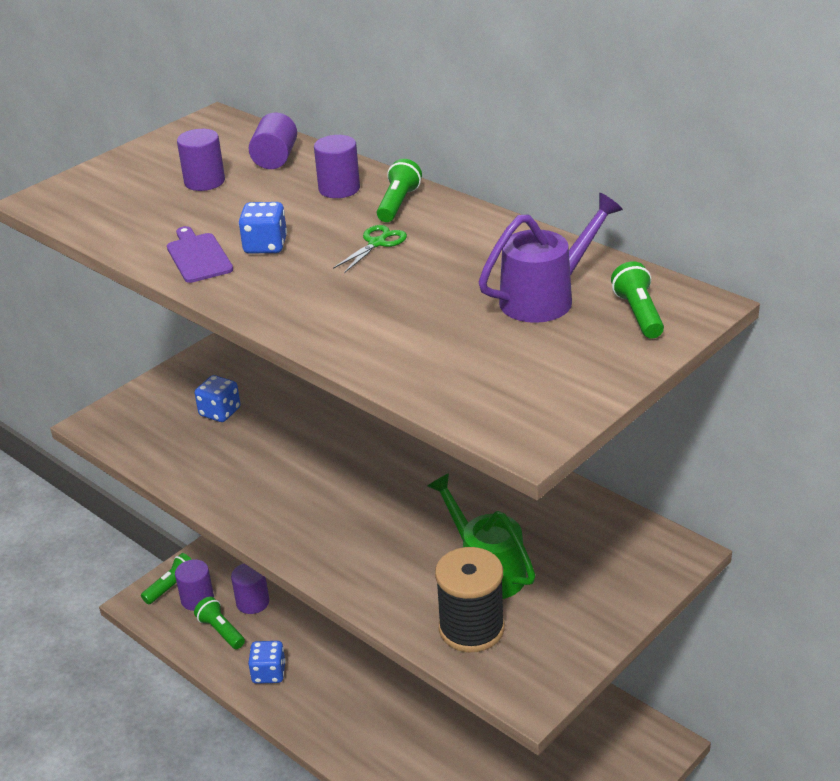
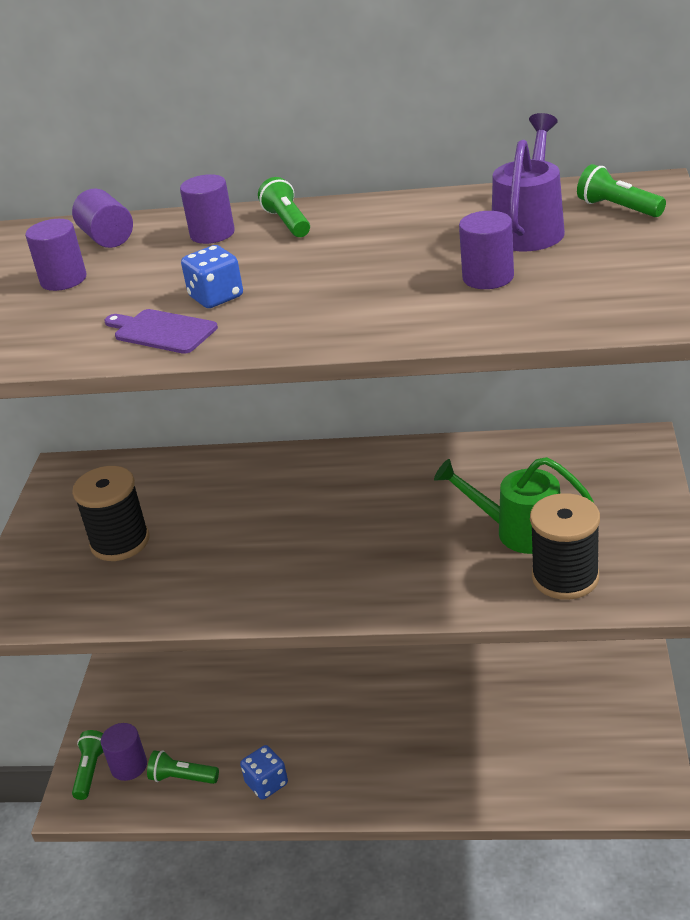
camera: 35 degrees left, 0 degrees up
(220, 412) = (120, 542): blue dice -> black spool
(252, 602) = (186, 737): purple cylinder -> purple cylinder (488, 277)
(377, 243) = (319, 253): green scissors -> none

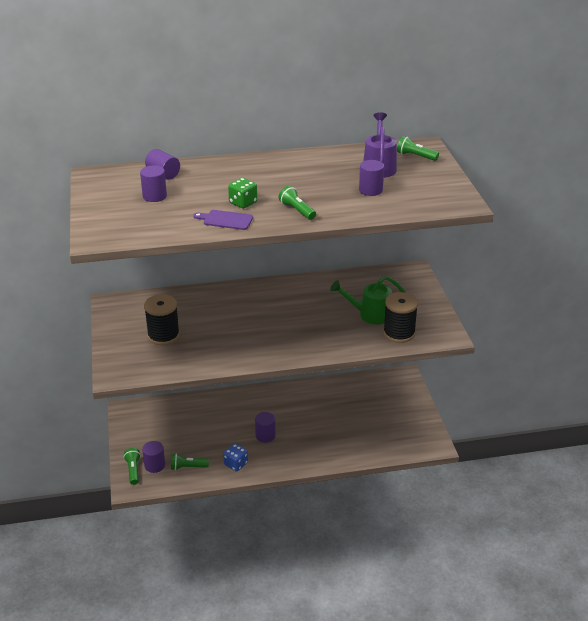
camera: 20 degrees left, 0 degrees up
(212, 234) = (220, 171): purple cylinder -> purple cylinder (265, 436)
(216, 297) = (243, 203): blue dice -> green dice
(287, 222) = (257, 165): green flashlight -> green flashlight (297, 210)

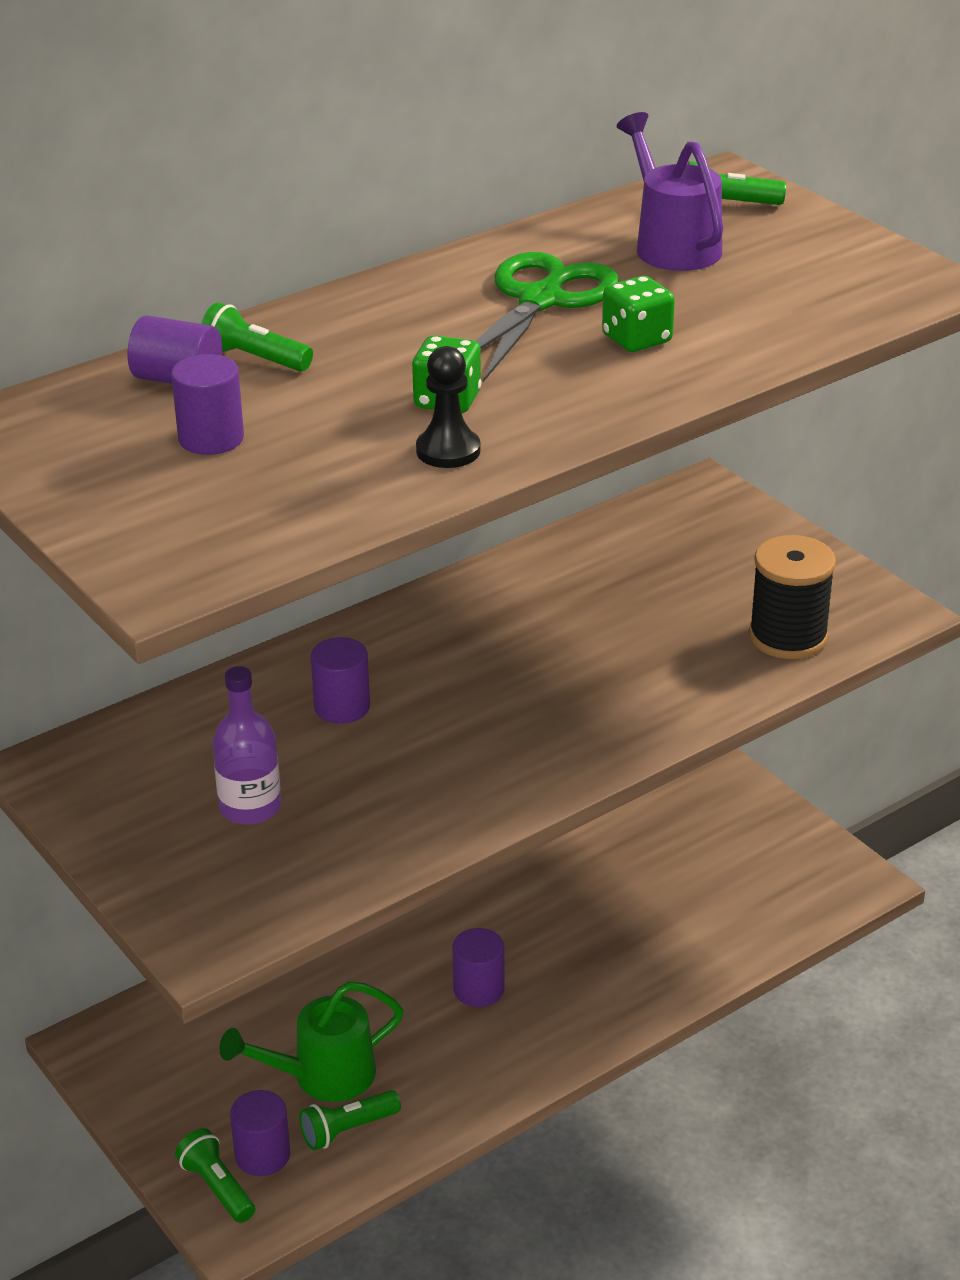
camera: 25 degrees left, 0 degrees up
(163, 335) = (250, 807): black spool -> purple bottle
(226, 220) = (448, 451): purple cutting board -> black pawn
(236, 464) = (457, 1080): blue dice -> none
(297, 210) = (592, 387): green flashlight -> green flashlight (254, 359)
(311, 175) = (541, 300): none -> green scissors
(330, 198) = (637, 339): none -> green dice
(370, 190) = (708, 301): purple cylinder -> purple cylinder (342, 707)
(370, 314) = (691, 614): green watering can -> green watering can (322, 1076)

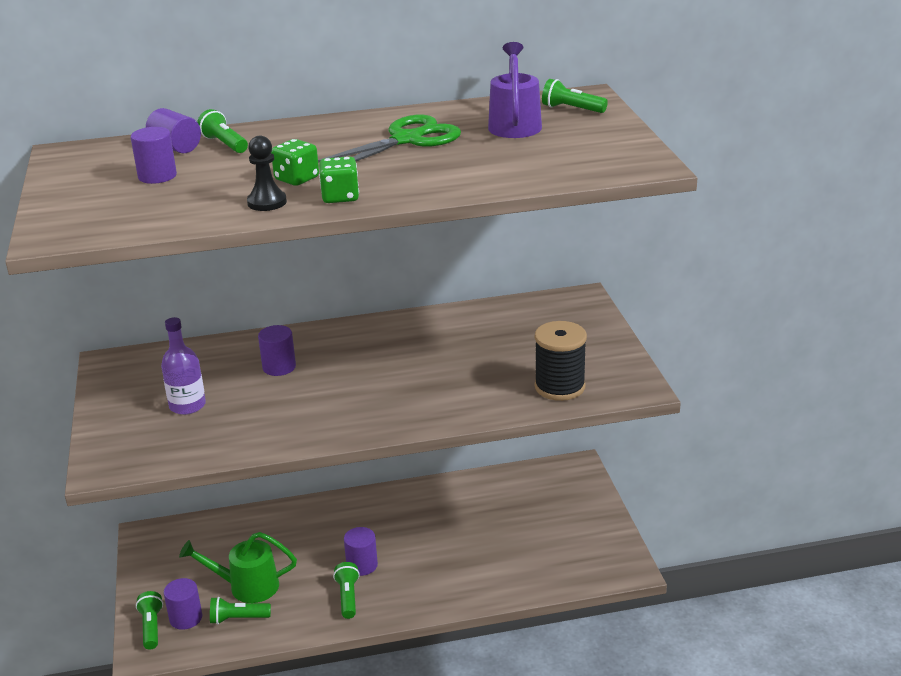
camera: 25 degrees right, 5 degrees down
(493, 1044) = (348, 597): none -> green flashlight
(637, 339) = (436, 166): green dice -> green dice (340, 197)

